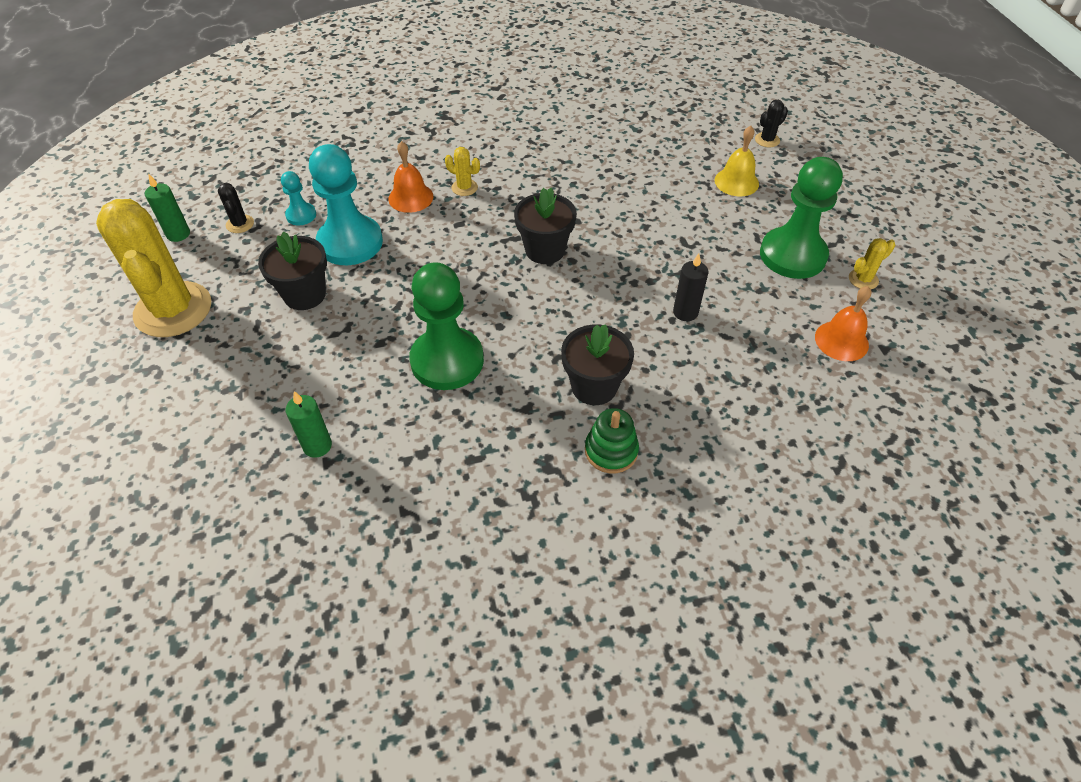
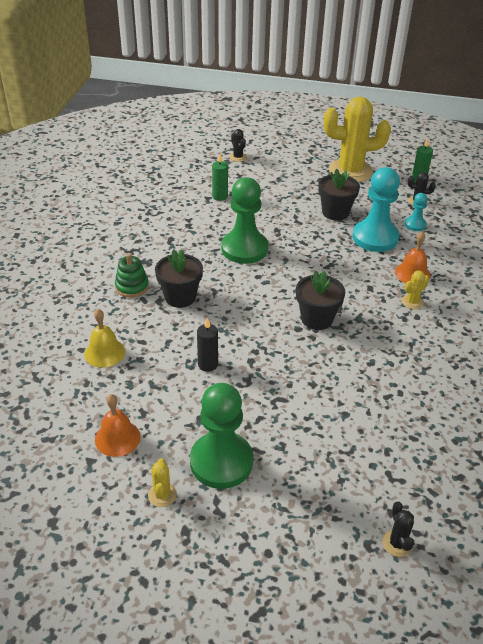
camera: 115 degrees right, 10 degrees down
(166, 474) = (238, 157): none -> black cactus
(736, 182) = (339, 476): yellow bell -> yellow bell (104, 352)

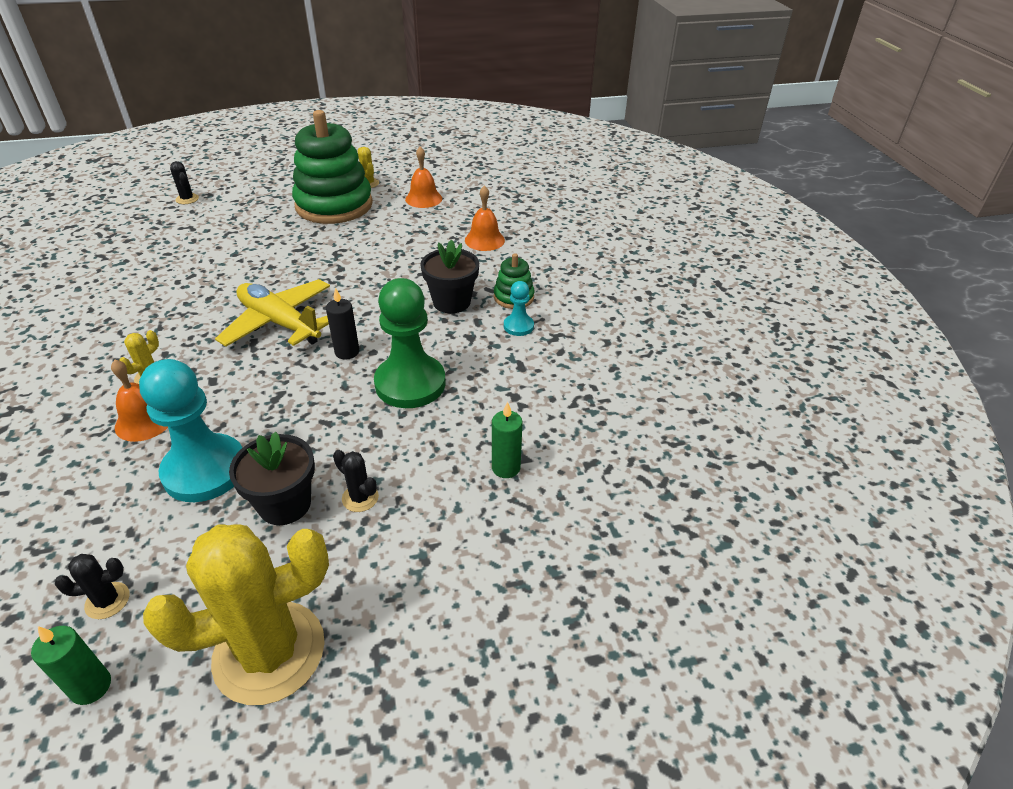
camera: 155 degrees right, 0 degrees up
(104, 352) = (484, 240): yellow bell -> orange bell
(208, 364) = (381, 255): black candle -> black candle (347, 352)
(221, 462) = (334, 205): green pawn -> green stacking toy
(238, 157) = (541, 594): black cactus -> black cactus (360, 498)
(317, 319) = (279, 323): black flower pot -> yellow plane
(415, 224) = (124, 527): turquoise pawn -> turquoise pawn (518, 326)

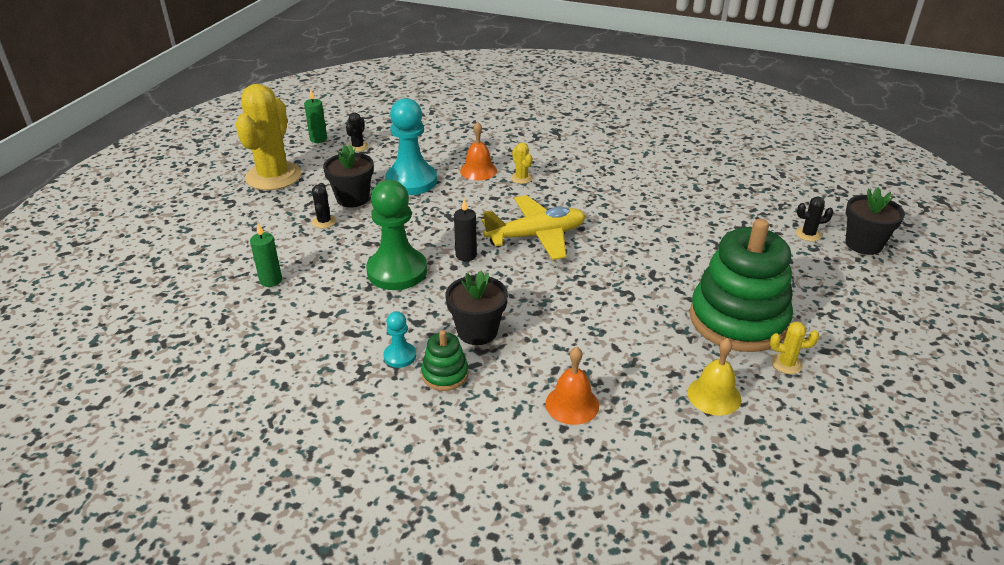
camera: 125 degrees right, 5 degrees down
(190, 178) = (863, 244): none -> black flower pot
(360, 498) = (324, 222): black cactus -> black cactus turned 75 degrees counterclockwise
(423, 199) = (714, 395): orange bell -> yellow bell

